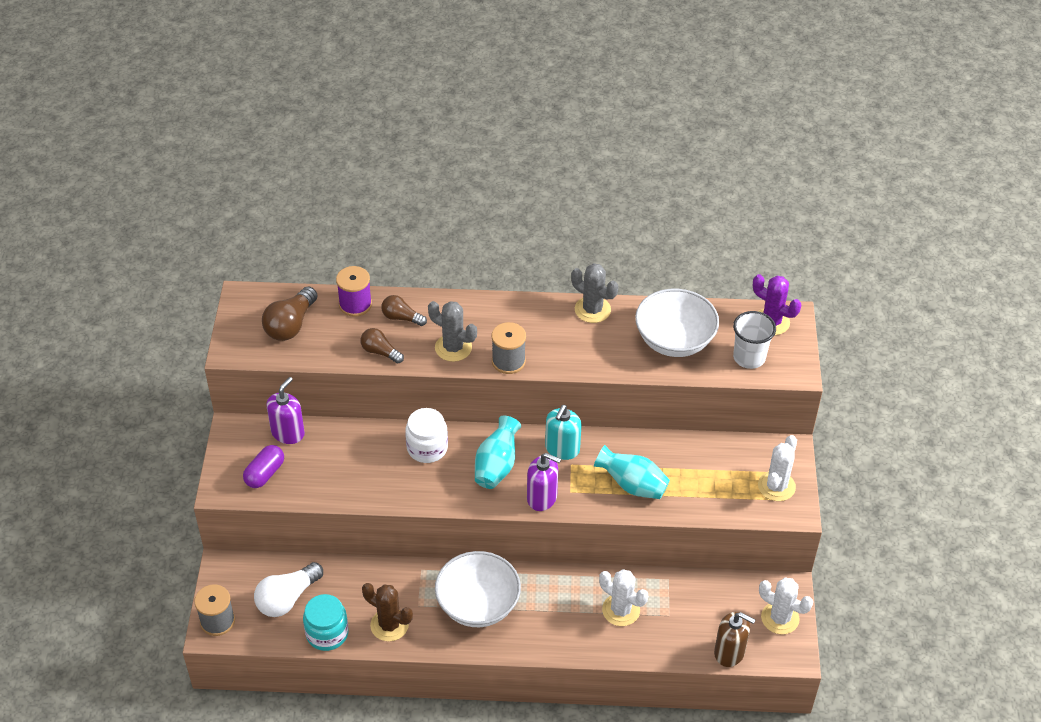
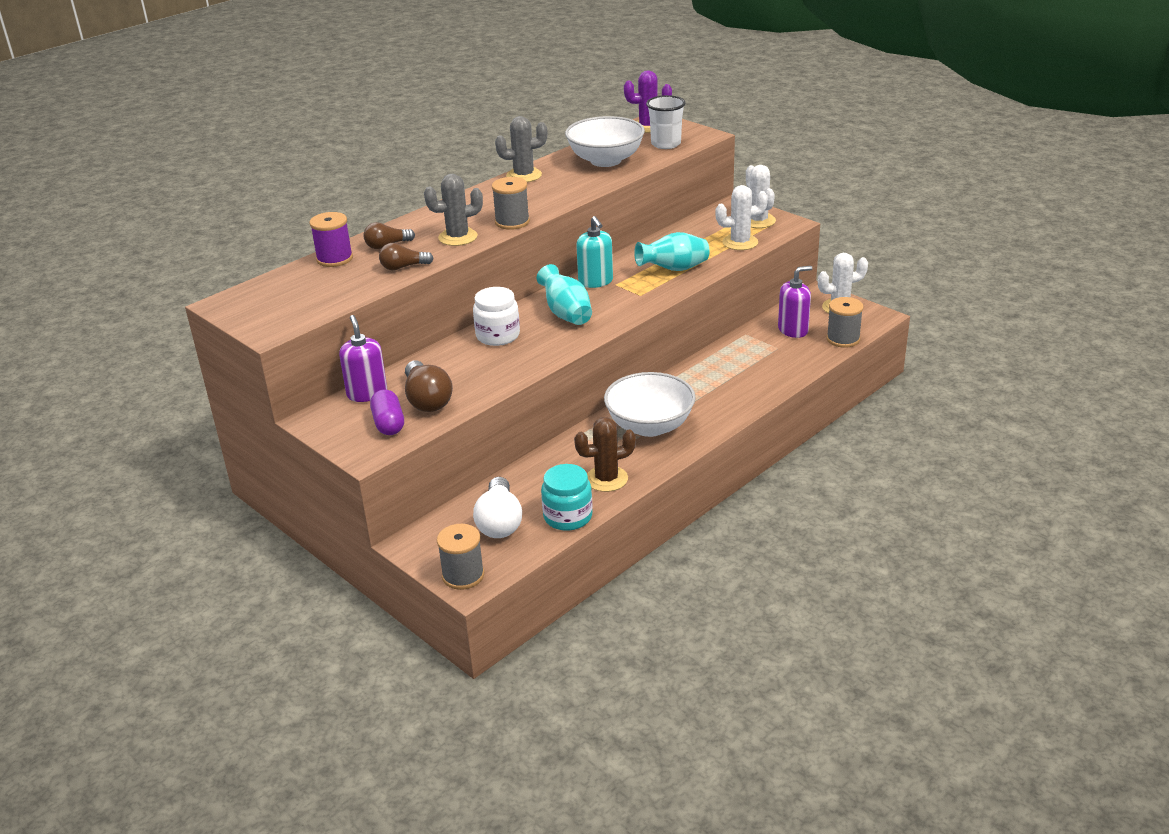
camera: 45 degrees left, 15 degrees down
(290, 325) = (297, 294): brown light bulb -> brown light bulb (427, 400)
(542, 498) = (627, 308): purple soap dispenser -> purple soap dispenser (793, 330)
(621, 610) = (745, 365): white cactus -> white cactus (740, 242)
(729, 652) = (843, 339): brown soap dispenser -> grey spool

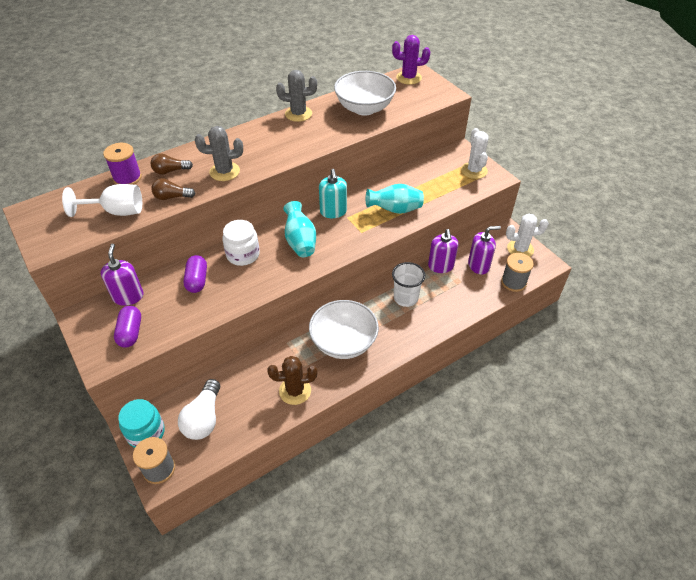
camera: 10 degrees right, 15 degrees up
(340, 289) = (117, 211): none -> white goblet
(427, 400) = (167, 313): brown light bulb -> none
(450, 366) = (197, 280): none -> purple capsule
(512, 222) = (270, 162): grey spool -> none
(568, 517) = (254, 424): turquoise jar -> turquoise jar (146, 433)
(666, 144) = (415, 98): white cup -> white cup (405, 298)
(740, 242) = (453, 191): white cactus -> none
(745, 337) = (440, 266): none -> purple soap dispenser

